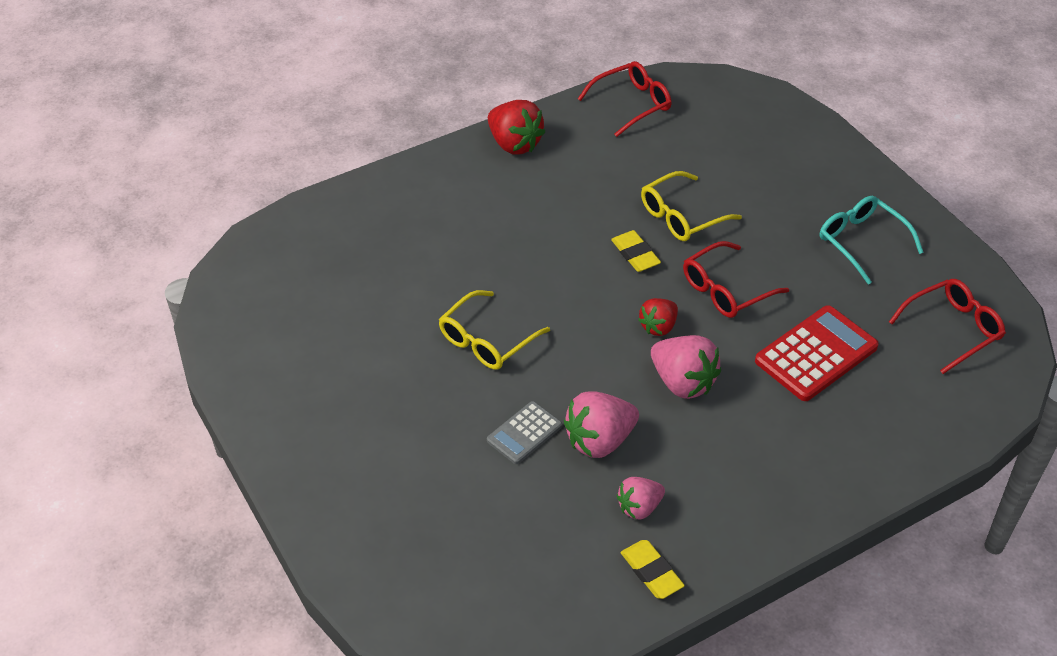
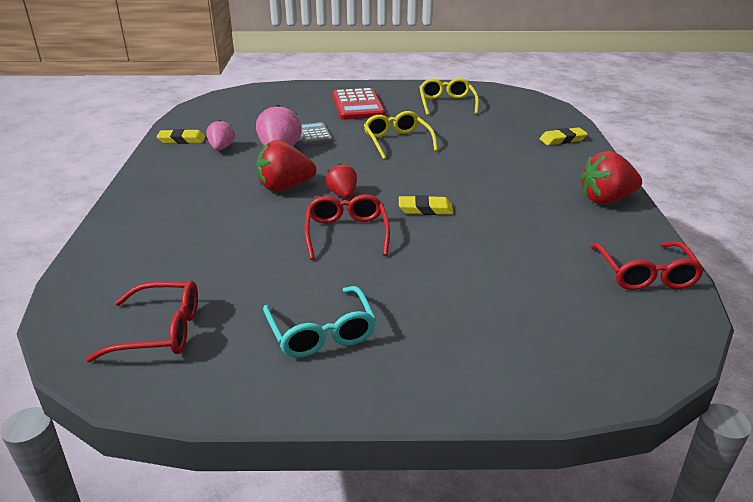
camera: 120 degrees right, 15 degrees down
(377, 202) = (562, 139): none -> yellow eraser
(682, 216) = (452, 244): yellow glasses -> yellow glasses (447, 104)
(682, 382) = (285, 187): pink strawberry -> red strawberry
(816, 354) = (236, 246): red calculator -> red calculator (357, 105)
(862, 242) = (321, 332): turquoise glasses -> turquoise glasses turned 75 degrees clockwise
(952, 330) = (159, 331): red glasses -> red glasses turned 90 degrees counterclockwise

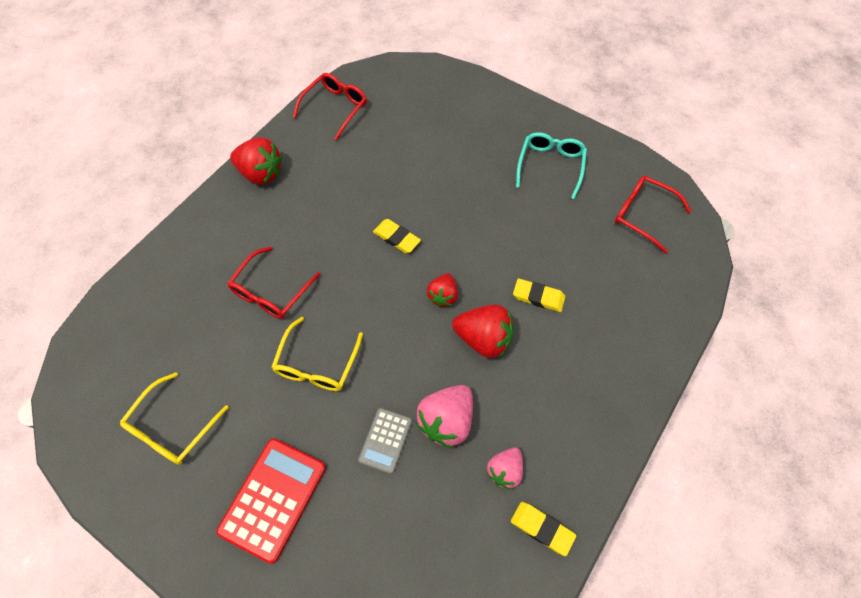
camera: 145 degrees left, 30 degrees up
(346, 233) = (476, 243): red glasses -> red glasses (271, 291)
(562, 139) = (171, 268): yellow eraser -> yellow eraser (538, 297)

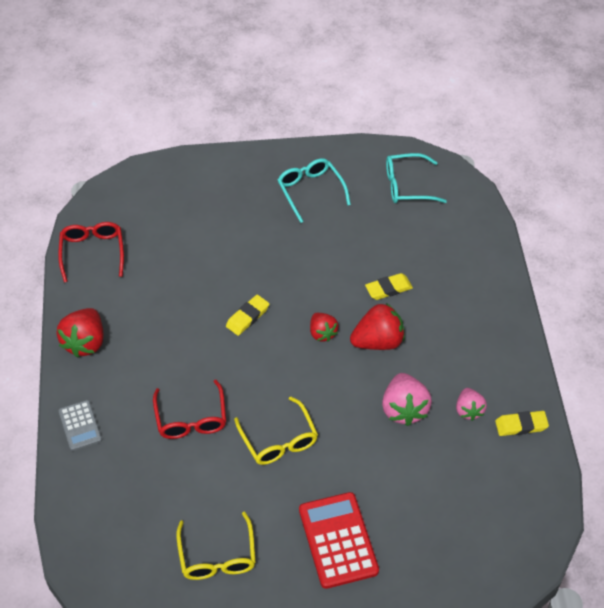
camera: 40 degrees left, 10 degrees down
(261, 173) = (85, 343): red strawberry -> red strawberry turned 120 degrees clockwise
(385, 440) = (376, 450): grey calculator -> grey calculator (80, 425)
(396, 238) = (247, 317): yellow eraser -> yellow eraser turned 45 degrees counterclockwise
(643, 215) = (408, 186): red glasses -> turquoise glasses

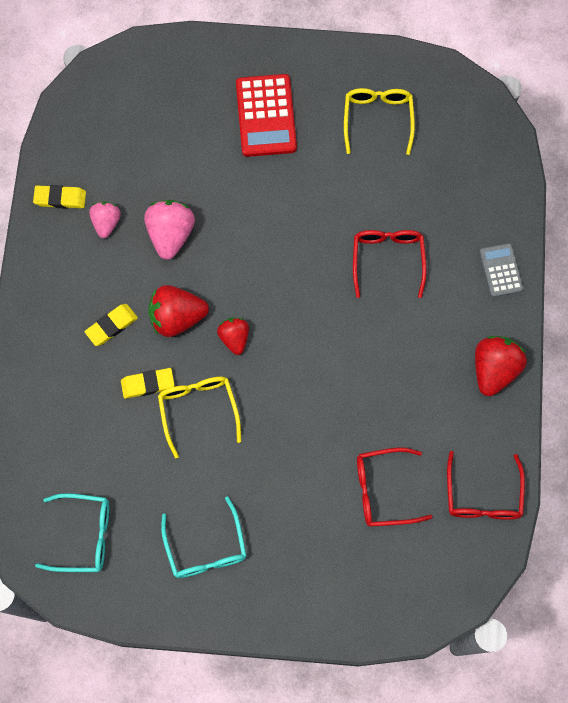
camera: 170 degrees left, 20 degrees up
(175, 245) = (384, 490): none -> red glasses
(247, 317) = (312, 373): yellow eraser -> yellow eraser (111, 326)
(278, 439) = (303, 223): yellow glasses -> yellow glasses (198, 411)

